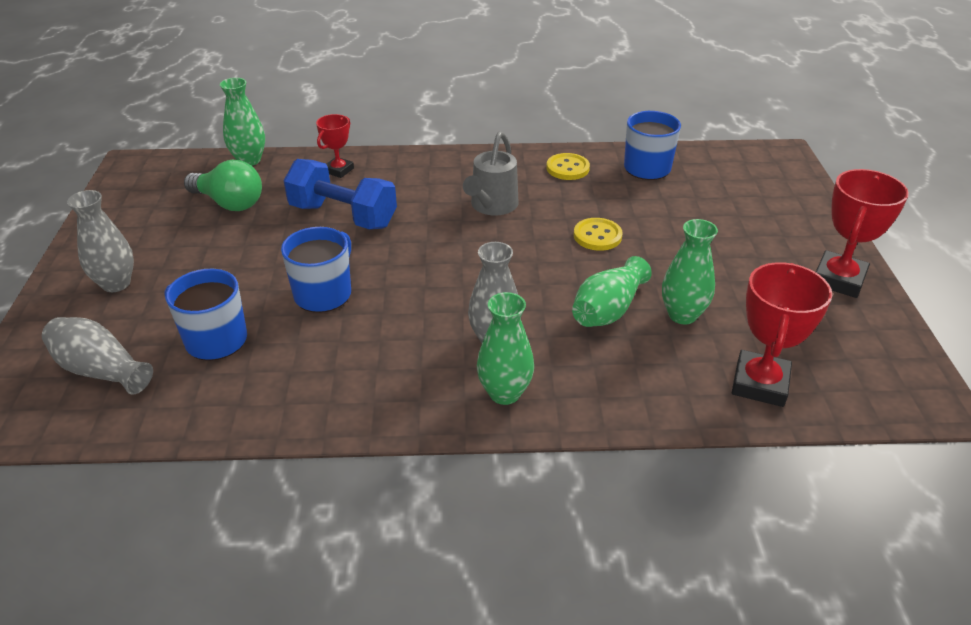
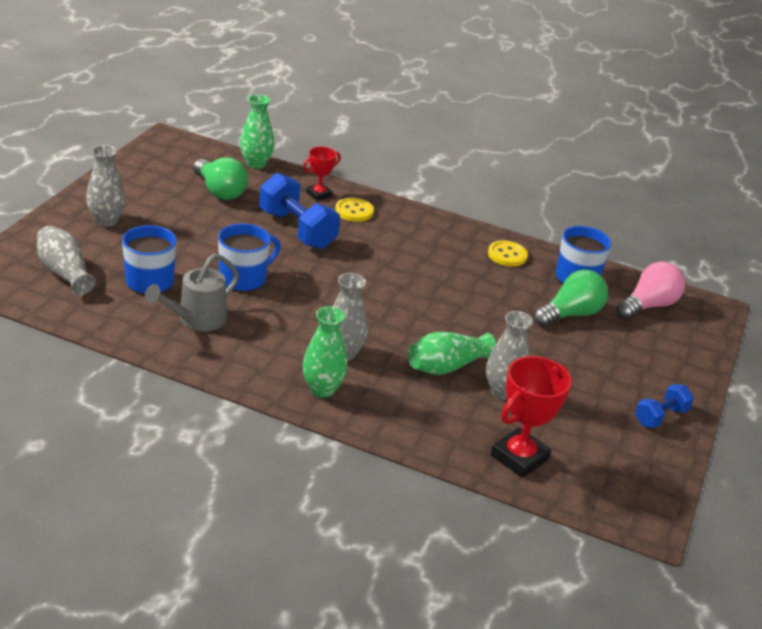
camera: 20 degrees right, 5 degrees down
(492, 206) = (418, 262): grey watering can -> grey watering can (196, 320)
(597, 236) = (485, 313): yellow button -> yellow button (354, 211)
(672, 206) = (570, 314): none -> green light bulb
(682, 315) = (502, 392): green vase -> grey vase
(729, 172) = (648, 306): none -> pink light bulb
(838, 279) = (660, 417): red trophy -> blue dumbbell

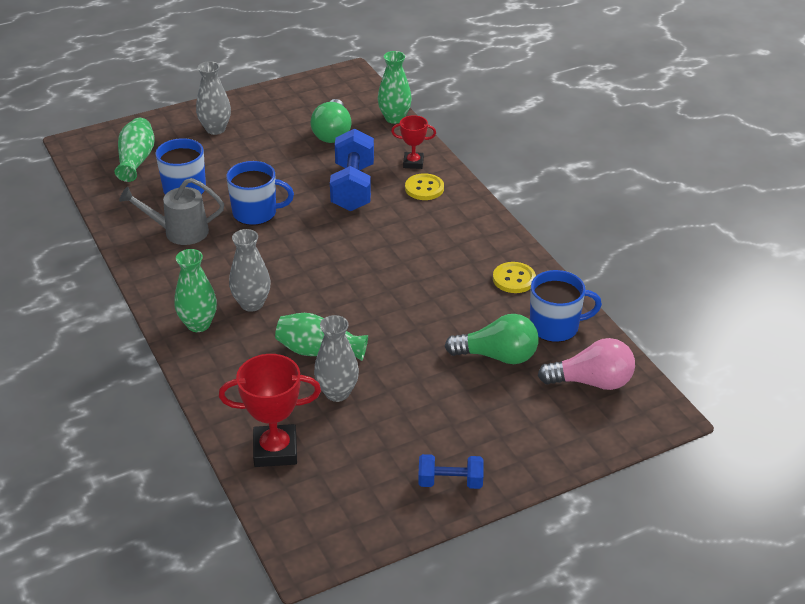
camera: 45 degrees right, 5 degrees up
(64, 273) = (136, 160): grey vase -> green vase

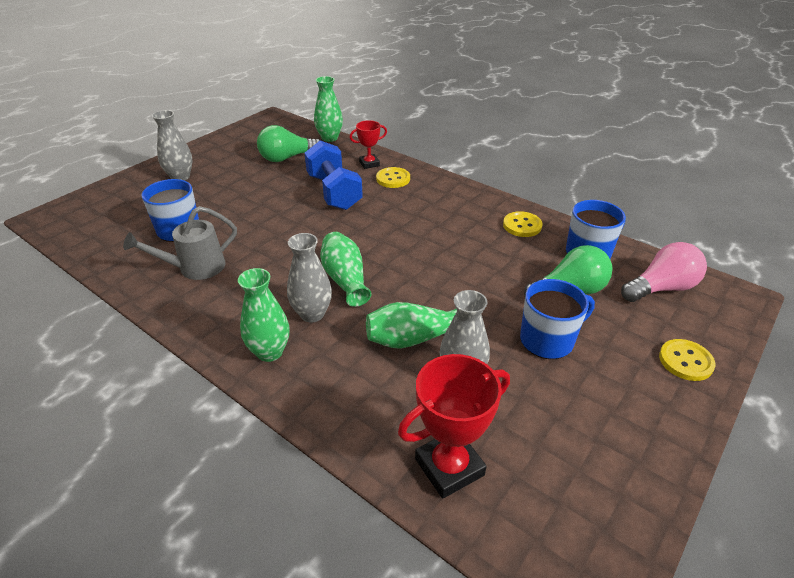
camera: 25 degrees left, 0 degrees up
(136, 160) = (115, 218): green vase -> green vase (345, 279)
(256, 213) = (261, 232): blue mug -> blue mug (548, 340)
(332, 133) = (287, 158): green light bulb -> green light bulb turned 90 degrees clockwise
(450, 482) = (646, 430): blue dumbbell -> none
(542, 447) = (685, 361): none -> yellow button

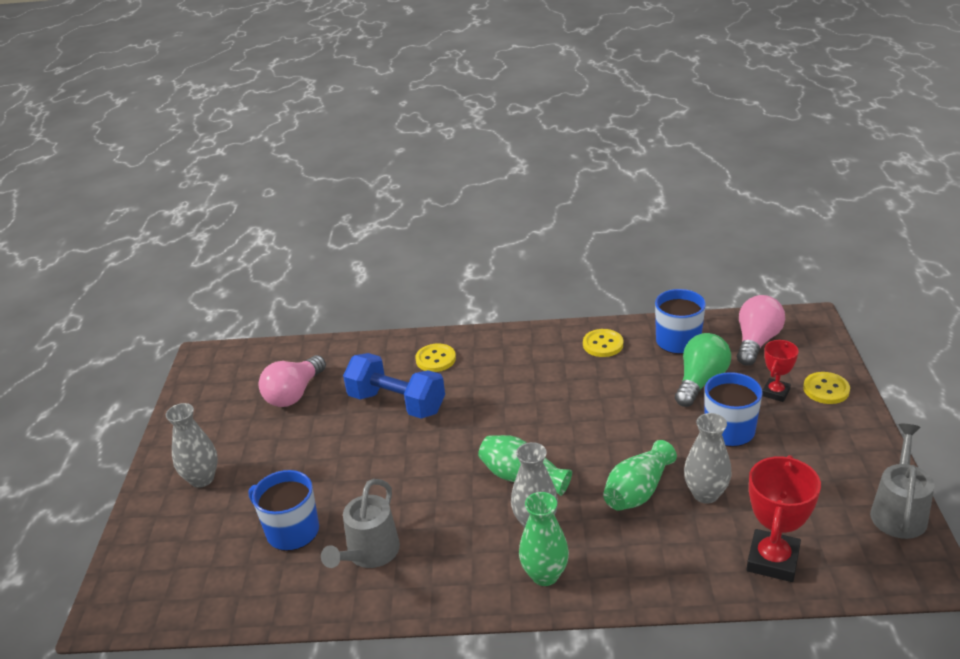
camera: 35 degrees left, 5 degrees down
(287, 158) = (294, 394): green light bulb -> pink light bulb
(329, 138) = (308, 348): green vase -> none
(369, 164) = (391, 355): red trophy -> red trophy (775, 392)
(631, 515) = (898, 511): none -> grey watering can

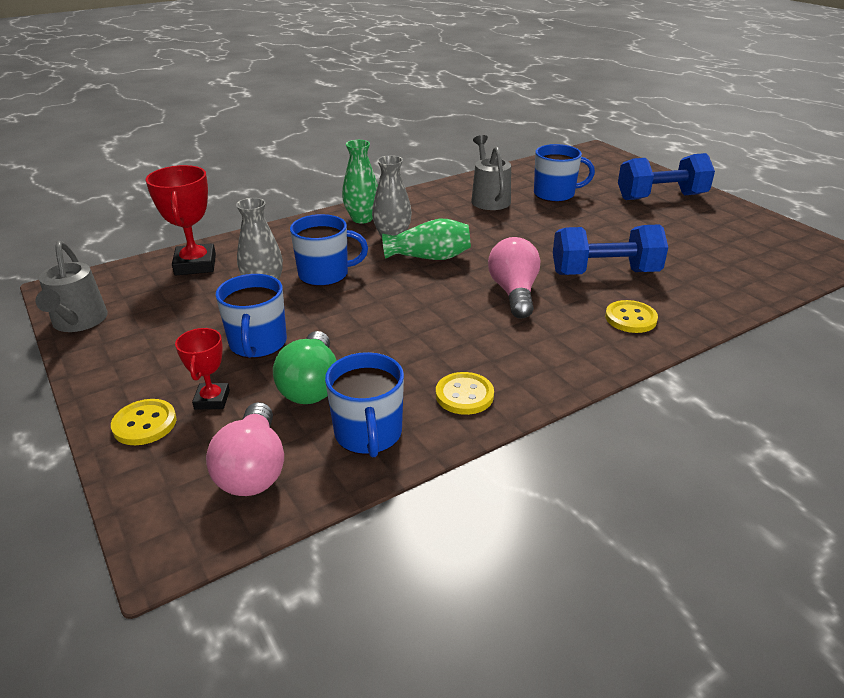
camera: 145 degrees right, 0 degrees up
(202, 479) = (661, 197): grey vase -> blue dumbbell
(294, 394) = (704, 254): pink light bulb -> pink light bulb (514, 292)
(638, 491) = (325, 274): green vase -> blue mug

